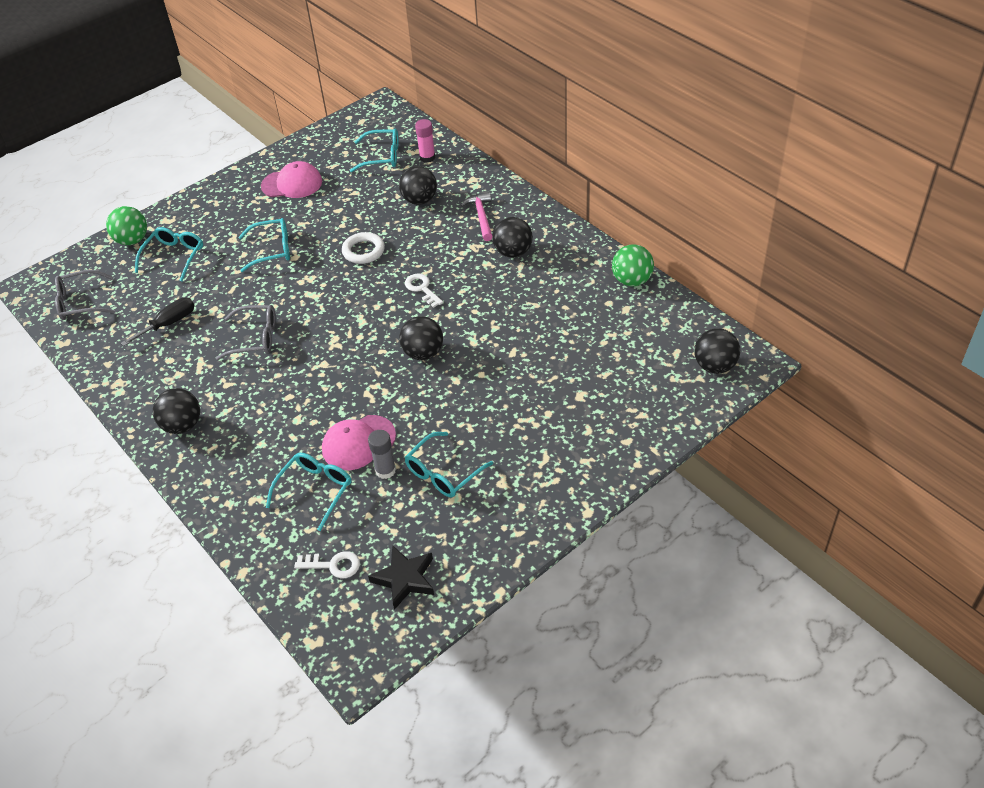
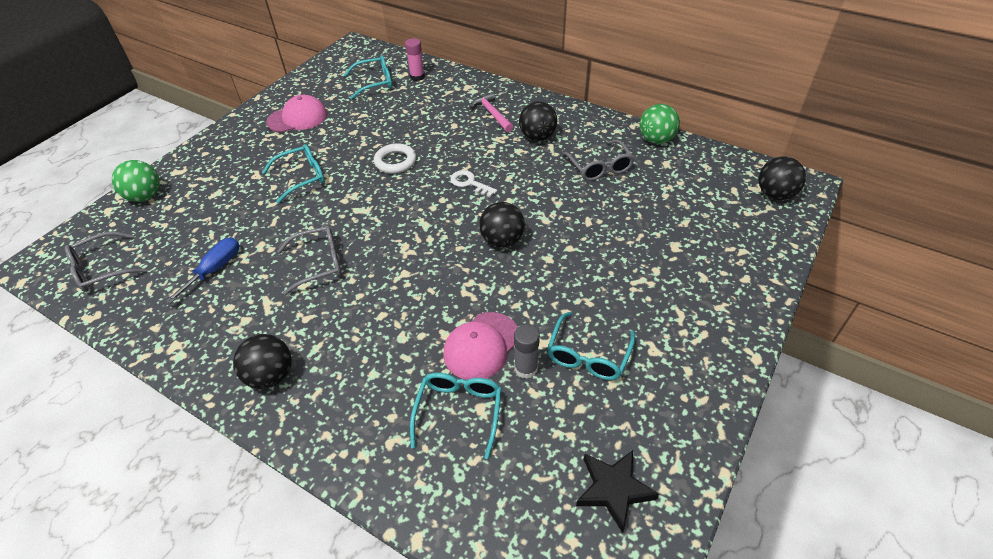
camera: 20 degrees left, 0 degrees up
(169, 323) = (215, 269): black screwdriver -> blue screwdriver
(174, 257) = (198, 203): turquoise glasses -> none
(333, 565) = (523, 497): white key -> none
(419, 200) = (428, 110): black ball -> none
(556, 298) = (599, 167): none -> grey glasses

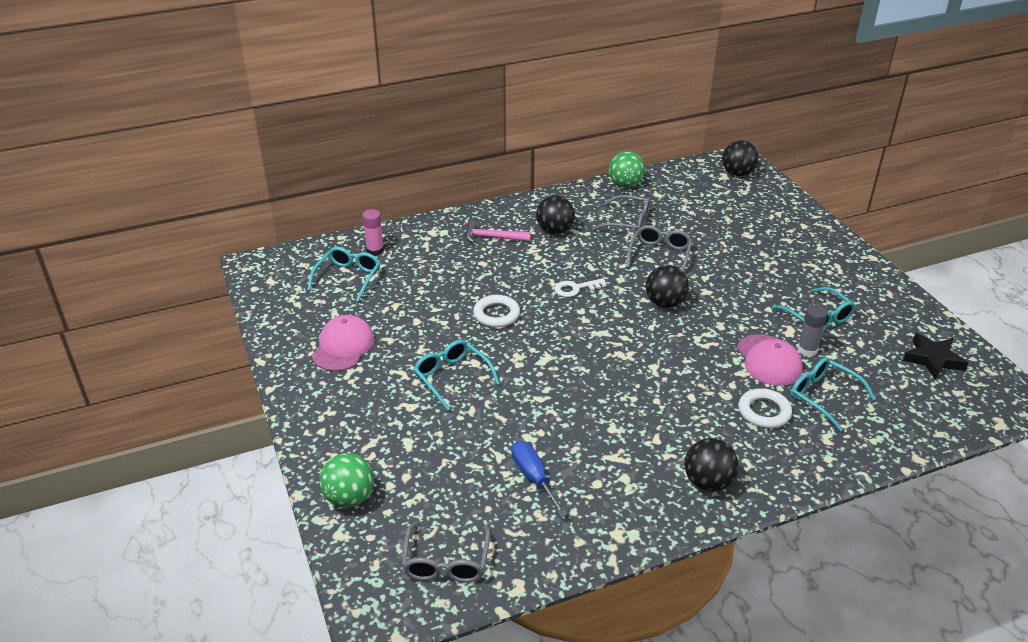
camera: 55 degrees left, 10 degrees down
(302, 177) = (452, 377): turquoise glasses -> turquoise glasses turned 45 degrees counterclockwise
(319, 263) = (593, 409): grey glasses -> grey glasses (659, 255)
(398, 374) = (764, 412): none -> white ring

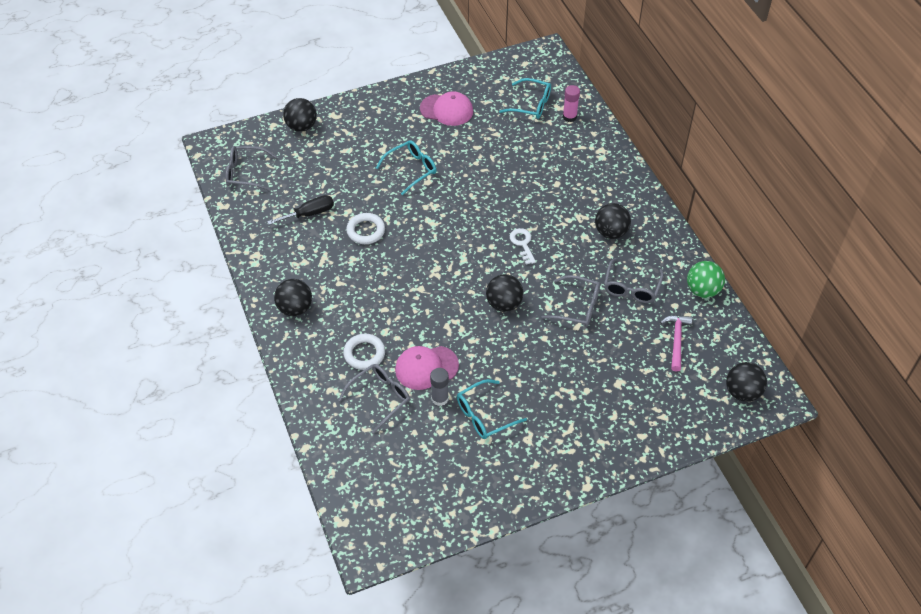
camera: 90 degrees right, 15 degrees up
(349, 498) = (301, 126): green ball -> black ball
(492, 237) = (596, 189): pink hammer -> pink hammer (676, 340)
(496, 314) = (486, 193): white ring -> white ring (366, 231)
(533, 477) = (309, 214): blue screwdriver -> black screwdriver
(823, 396) = (380, 398): turquoise glasses -> grey glasses
(933, 359) = (425, 494): black star -> none

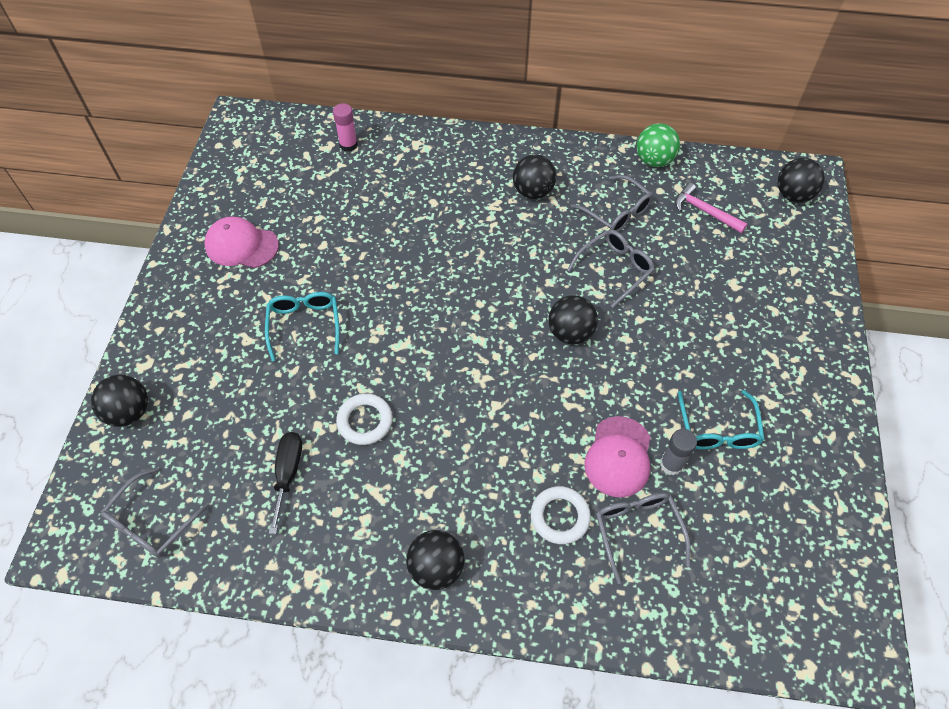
camera: 60 degrees left, 5 degrees up
(446, 110) = (241, 245): pink cap -> pink cap turned 120 degrees counterclockwise
(522, 244) = (496, 273): white key -> none
(531, 104) = (302, 167): turquoise glasses -> none

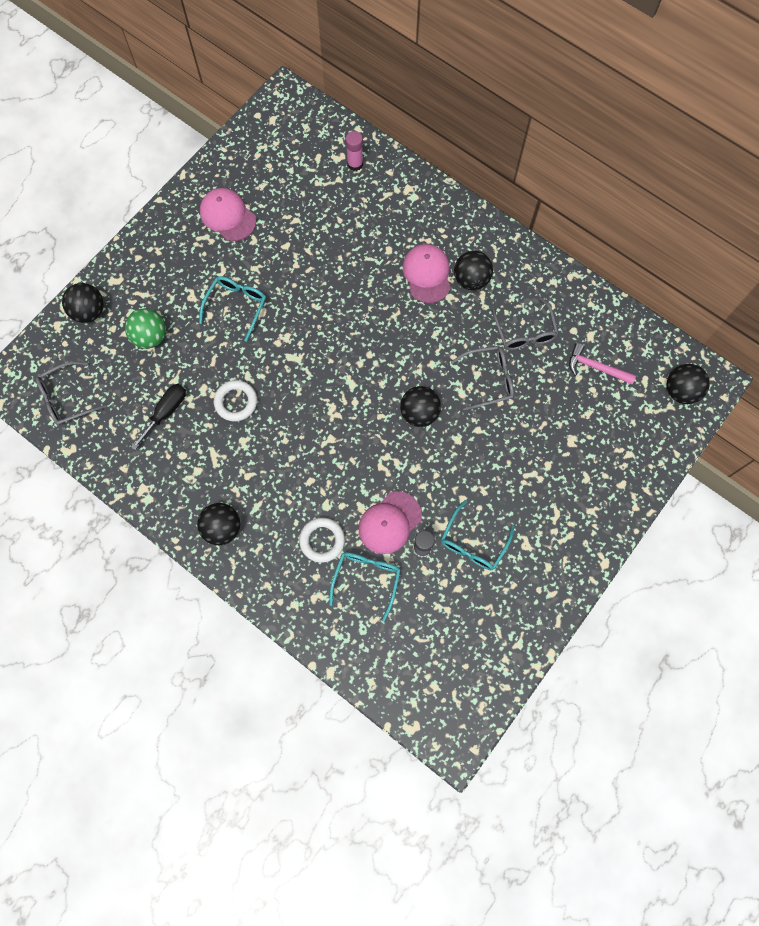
camera: 30 degrees right, 15 degrees up
(486, 206) = (427, 274): none -> pink cap
(637, 531) = (366, 579): grey glasses -> turquoise glasses
(654, 160) = (589, 301): green ball -> green ball (150, 336)
(704, 211) = (596, 367): pink hammer -> pink hammer turned 45 degrees counterclockwise

